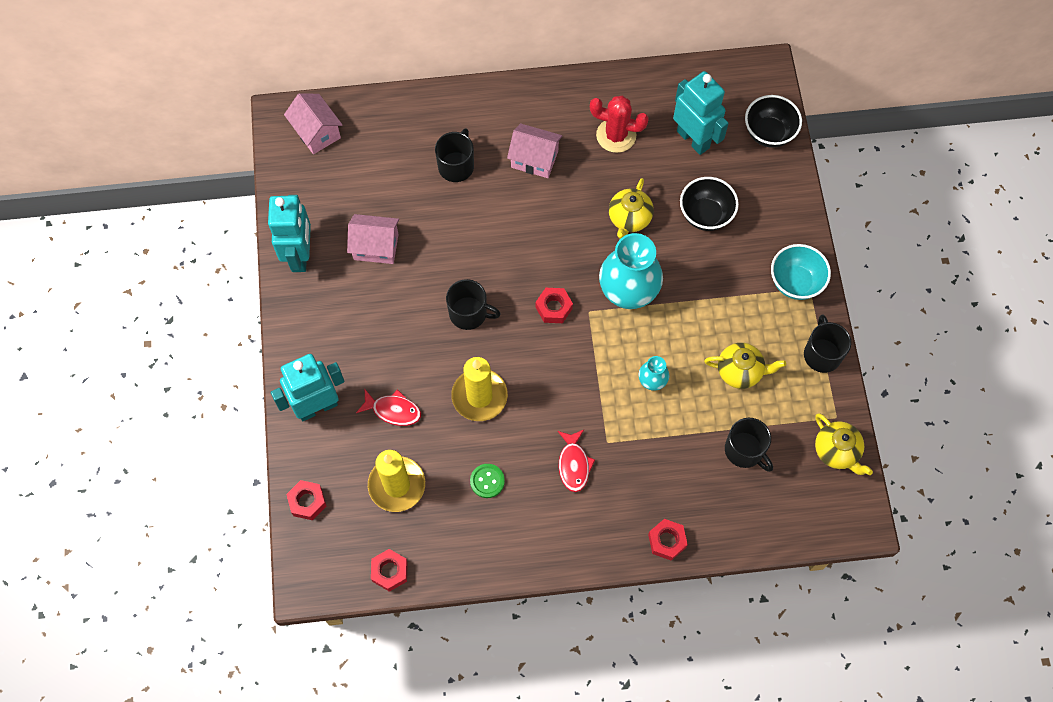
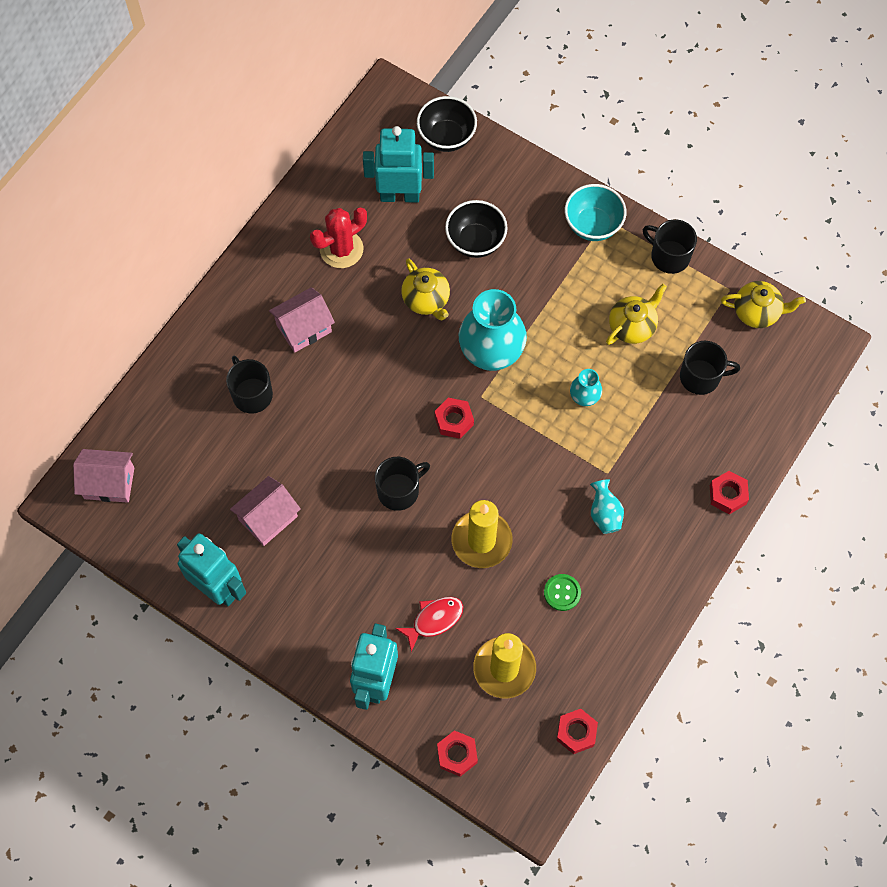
camera: 50 degrees left, 0 degrees up
(574, 464) = (604, 514): red fish -> turquoise vase

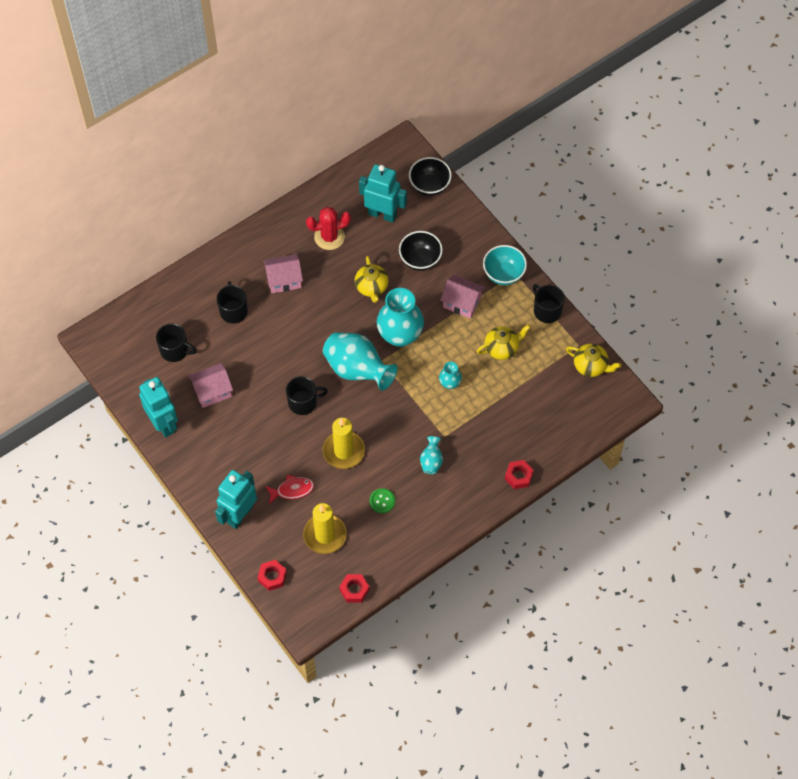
camera: 20 degrees right, 5 degrees down
(109, 483) = (121, 336): pink house -> pink house (462, 303)
(454, 420) = (357, 370): red nut -> turquoise vase
(701, 377) = (534, 395): black mug -> black mug (175, 350)

